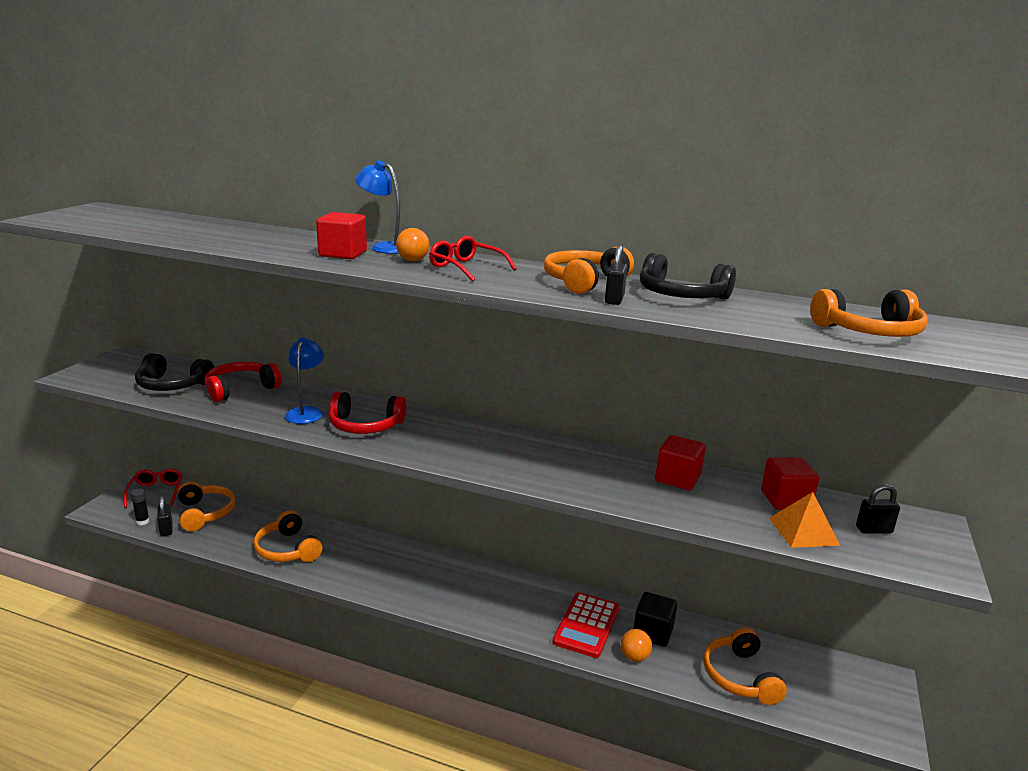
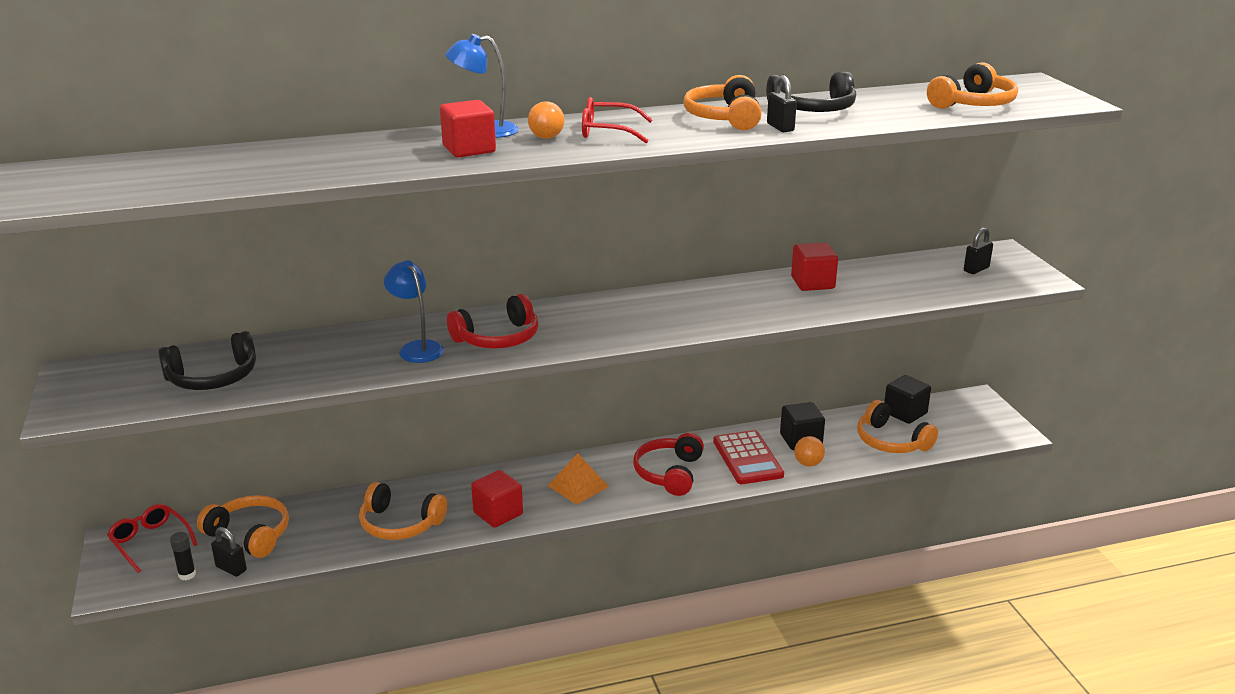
camera: 35 degrees left, 5 degrees up
(240, 389) = (302, 353): red headphones -> red headphones (669, 473)
(785, 500) = (901, 270): red cube -> red cube (498, 513)
(786, 656) = (905, 413): none -> black cube
(803, 531) = (939, 287): orange pyramid -> orange pyramid (578, 486)

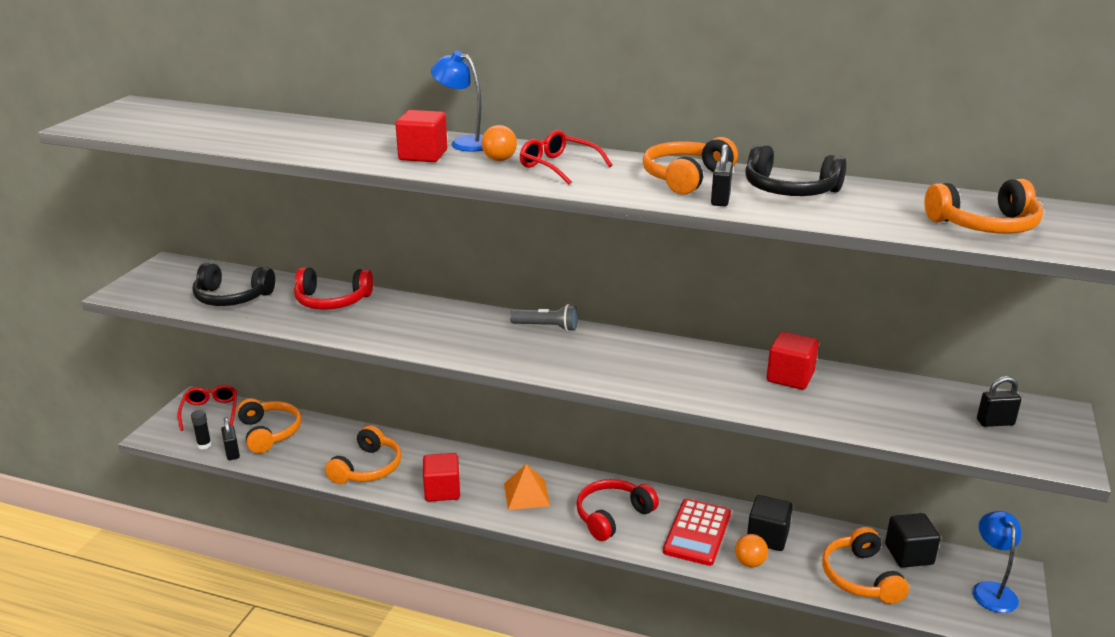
camera: 35 degrees right, 0 degrees up
(400, 524) = (367, 468): orange headphones -> orange headphones turned 120 degrees counterclockwise
(417, 348) = (384, 322): blue lamp -> blue lamp (991, 590)
(498, 338) = (451, 334): red headphones -> red headphones (332, 301)
(575, 306) = (546, 327): none -> grey flashlight

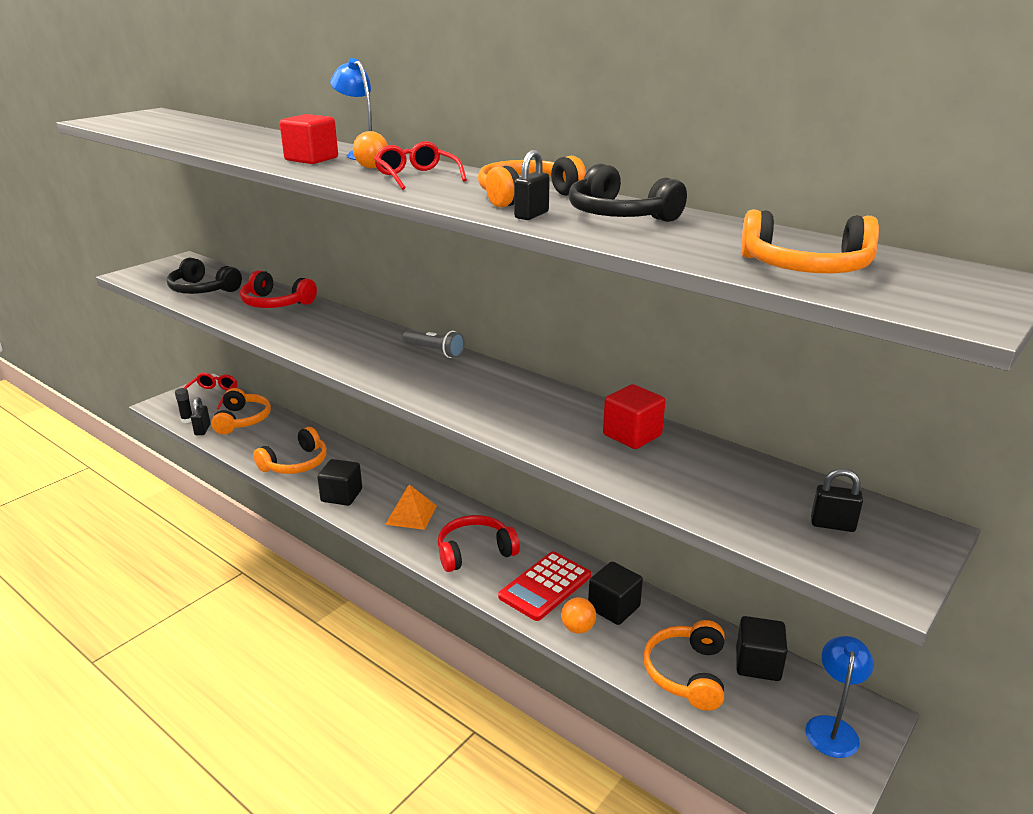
camera: 20 degrees right, 0 degrees up
(442, 491) = (341, 495): red cube -> black cube

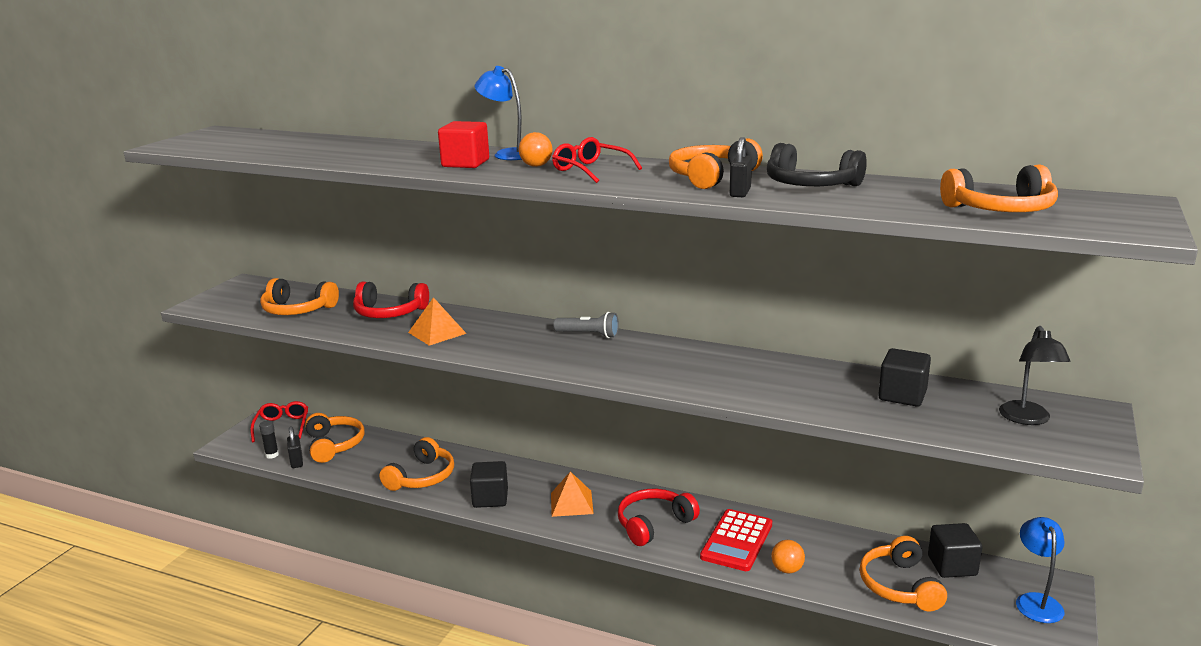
camera: 15 degrees left, 5 degrees down
(203, 290) = (297, 310): black headphones -> orange headphones
(299, 328) = (437, 333): none -> orange pyramid
(614, 608) = (807, 546): black cube -> black cube (902, 395)
(632, 435) = (822, 378): red cube -> none
(832, 525) = (1027, 419): black padlock -> black lamp

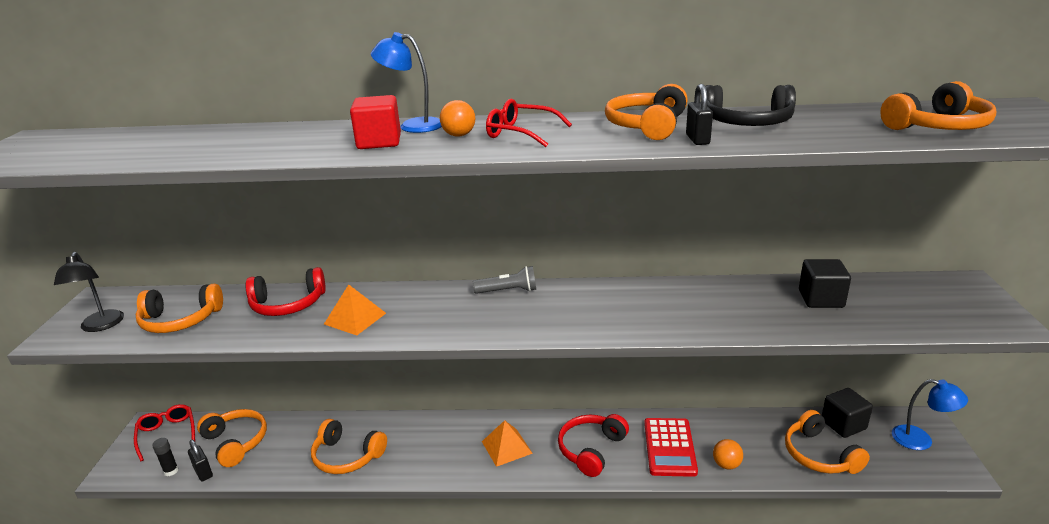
camera: 20 degrees left, 5 degrees up
(422, 477) = (347, 456): orange headphones -> orange headphones turned 105 degrees clockwise
(490, 498) = (427, 462): black cube -> none
(1027, 419) = (930, 301): black lamp -> black lamp (100, 326)
(1036, 601) = (920, 440): blue lamp -> blue lamp turned 135 degrees clockwise

